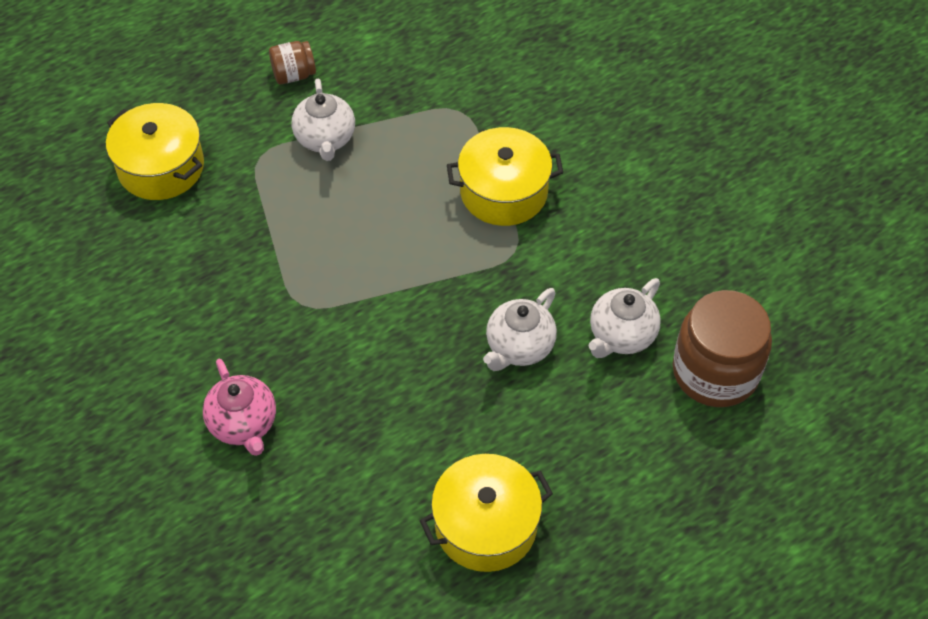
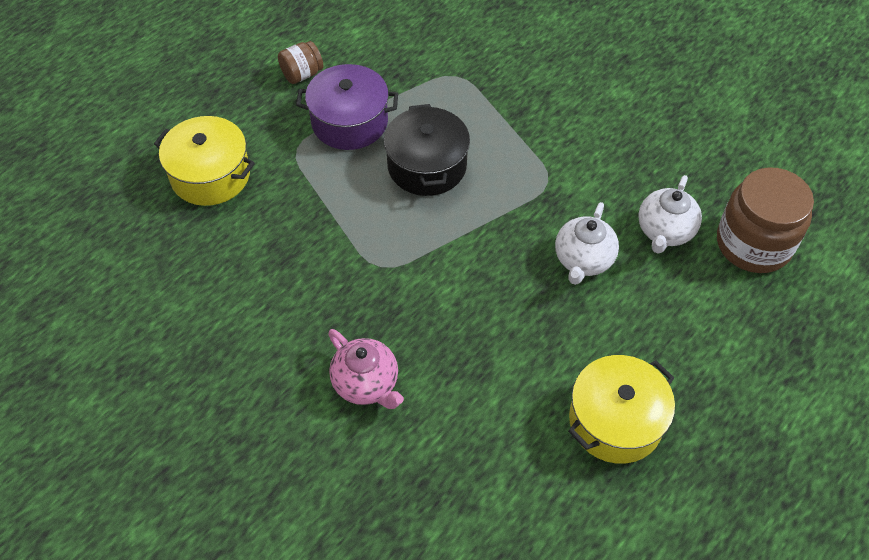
camera: 15 degrees left, 0 degrees up
(325, 139) = (349, 122): white teapot -> purple pot
(390, 206) = (427, 166): none -> black pot
(503, 192) = (519, 134): yellow pot -> none

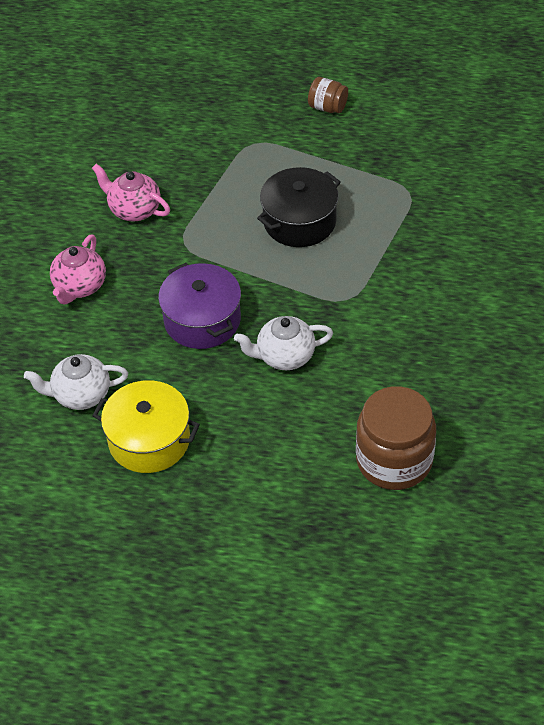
camera: 60 degrees right, 5 degrees down
(210, 175) = (190, 114): yellow pot -> none
(299, 284) = (134, 210): none -> pink teapot
(349, 122) = (304, 157): purple pot -> purple pot (202, 320)
(664, 231) = (357, 395): white teapot -> white teapot (81, 395)

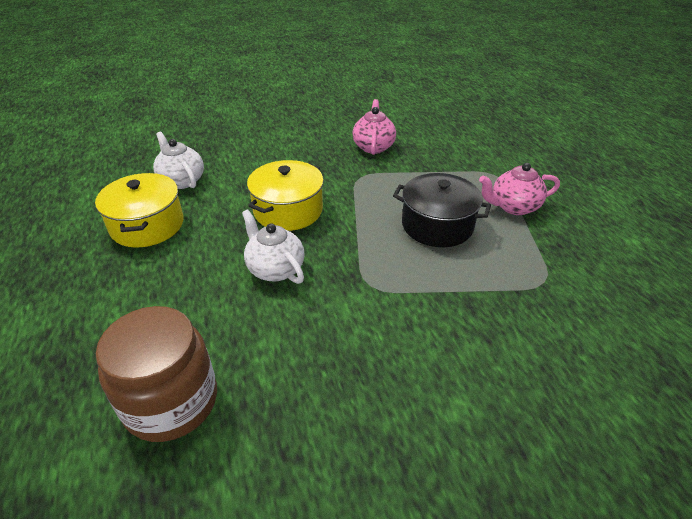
camera: 60 degrees right, 10 degrees down
(80, 286) = (284, 149): pink teapot -> pink teapot (513, 207)
(202, 320) = (288, 210): purple pot -> yellow pot
(327, 107) = (580, 197): brown jar -> none

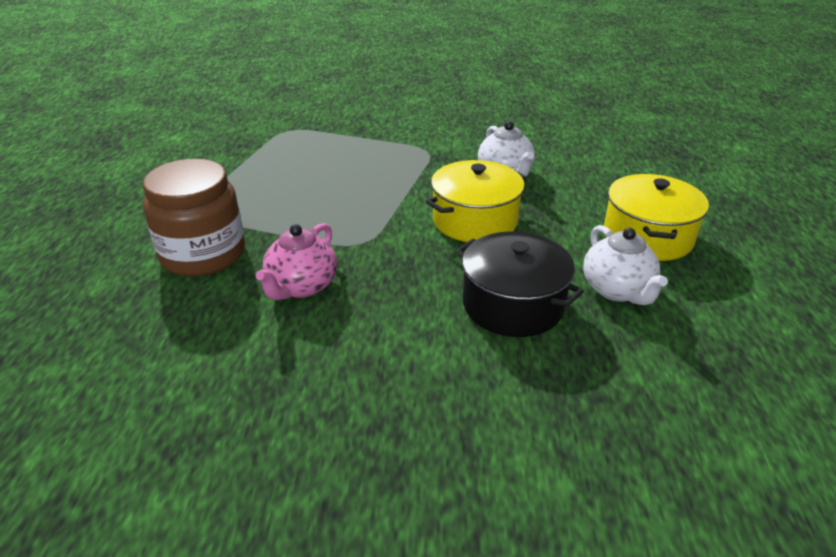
camera: 160 degrees left, 5 degrees down
(171, 401) = (589, 126): brown jar -> brown jar (203, 254)
(437, 225) = (326, 177): black pot -> black pot (513, 305)
(513, 207) = (230, 177): pink teapot -> none

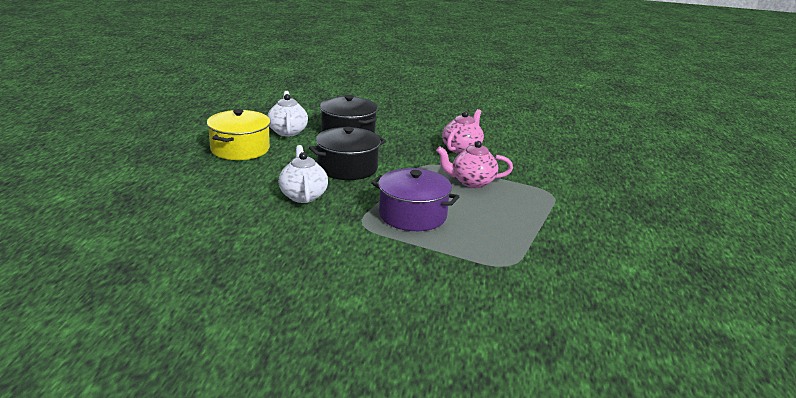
camera: 175 degrees left, 10 degrees down
(203, 254) = (528, 168): brown jar -> none
(300, 216) = (472, 182): none -> pink teapot
(377, 164) = (412, 215): none -> purple pot
(475, 220) = (347, 168): yellow pot -> black pot

